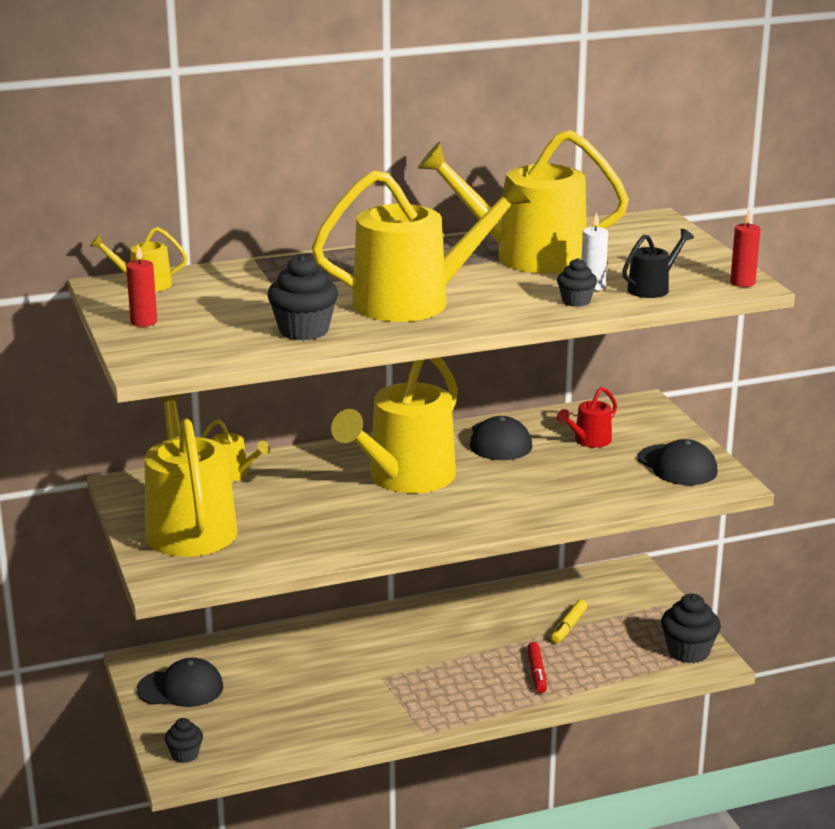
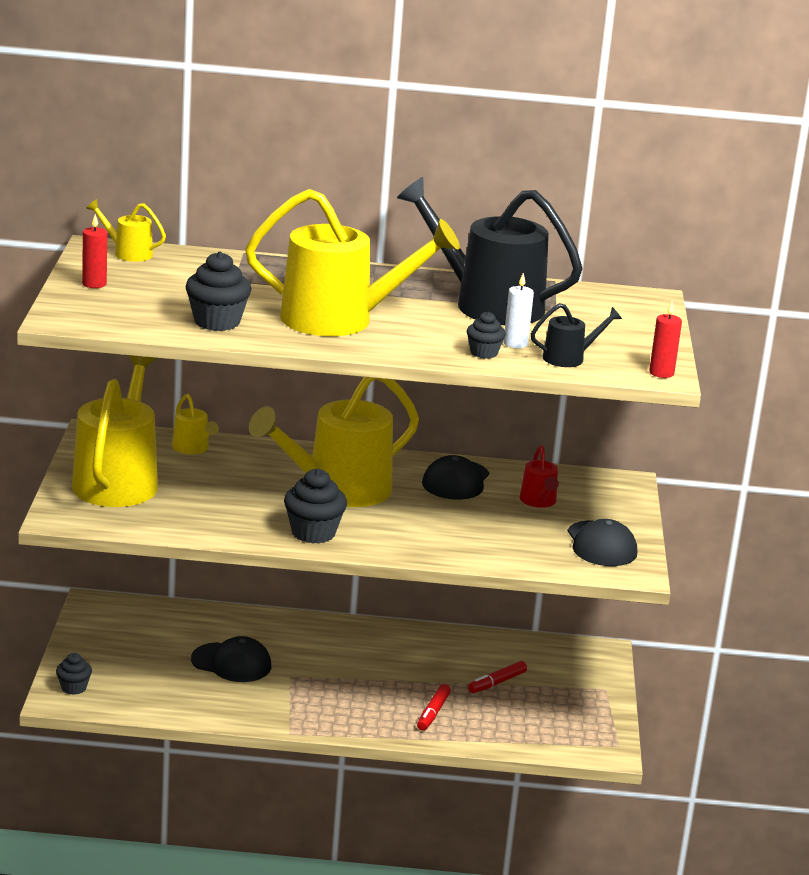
camera: 20 degrees right, 0 degrees up
(181, 688) = (111, 634): black cap -> black cap (231, 663)
(526, 256) = (487, 304): yellow watering can -> black watering can
(568, 627) = (497, 683): yellow marker -> red marker
(588, 441) = (539, 501): red watering can -> red watering can turned 75 degrees counterclockwise
(688, 651) = (592, 736): black cupcake -> black cupcake (313, 533)

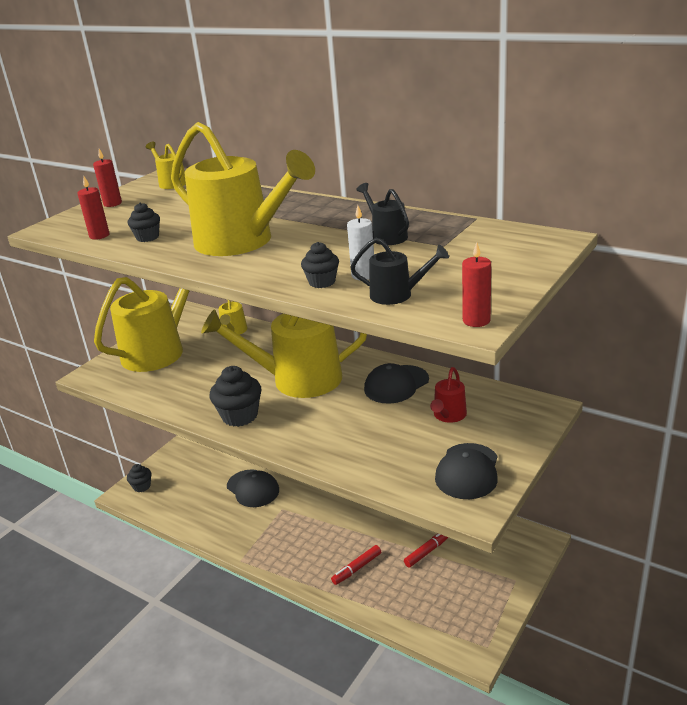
camera: 35 degrees right, 5 degrees up
(150, 323) = (99, 235): none -> red candle
(217, 322) = (147, 237): black cupcake -> black cupcake, size x0.59
(487, 304) = (386, 236): black watering can -> black watering can, size x0.44
(497, 683) = (427, 551): red marker -> red marker turned 150 degrees clockwise

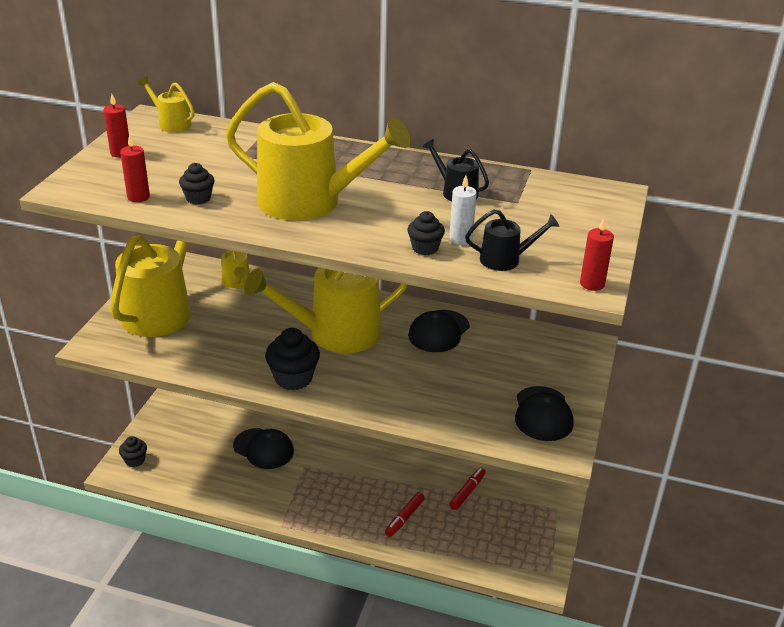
camera: 20 degrees left, 5 degrees up
(448, 416) = (503, 360): red watering can -> none

